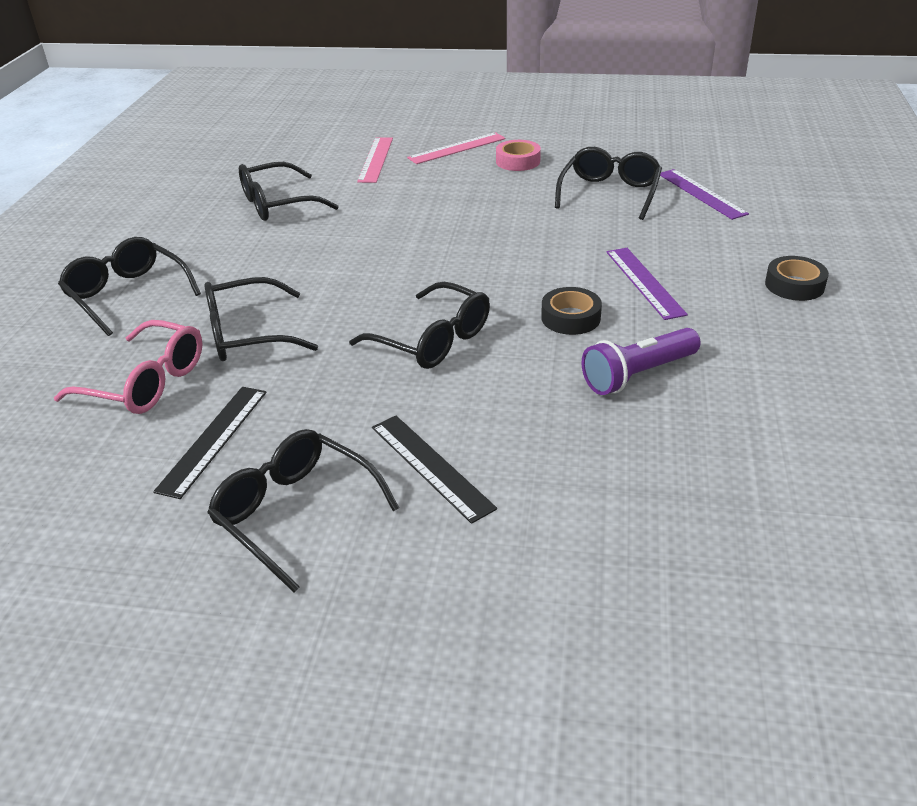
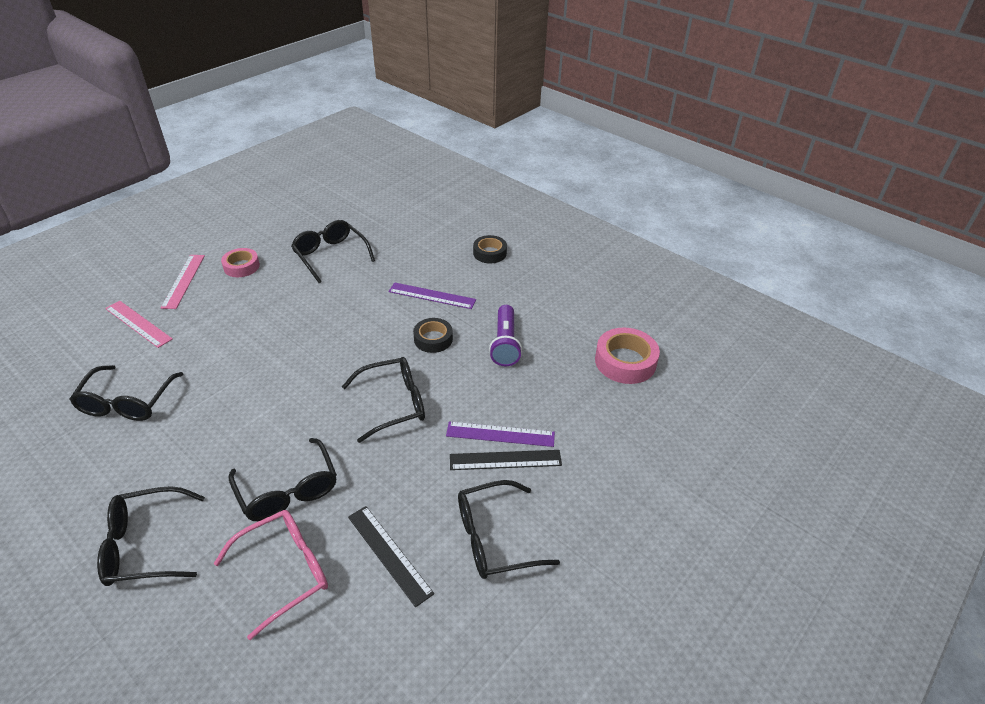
camera: 60 degrees left, 5 degrees up
(248, 334) = (288, 490): black glasses -> black glasses turned 45 degrees counterclockwise
(701, 193) = (375, 227): purple ruler -> purple ruler (500, 434)
(760, 505) = (625, 361): none -> pink tape

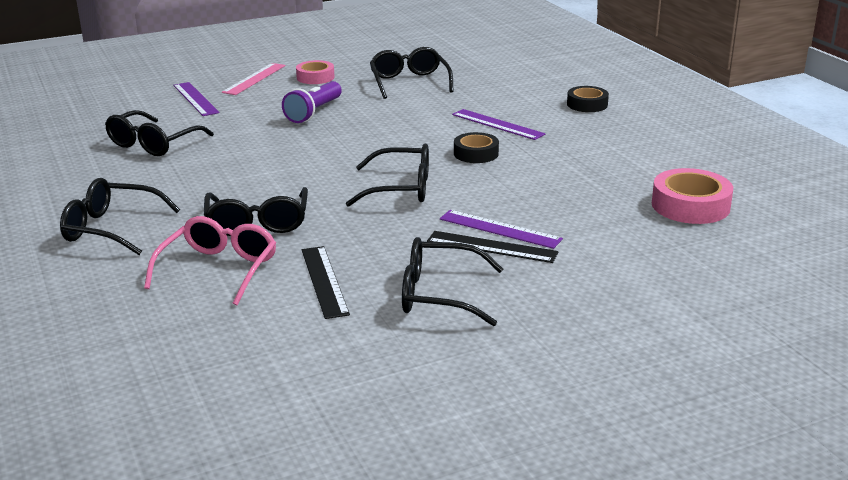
camera: 25 degrees right, 15 degrees down
(138, 324) = (195, 99): pink ruler -> purple ruler
(284, 572) = (218, 270): pink glasses -> pink glasses turned 60 degrees counterclockwise
(505, 344) = (554, 170): purple flashlight -> purple flashlight (314, 112)

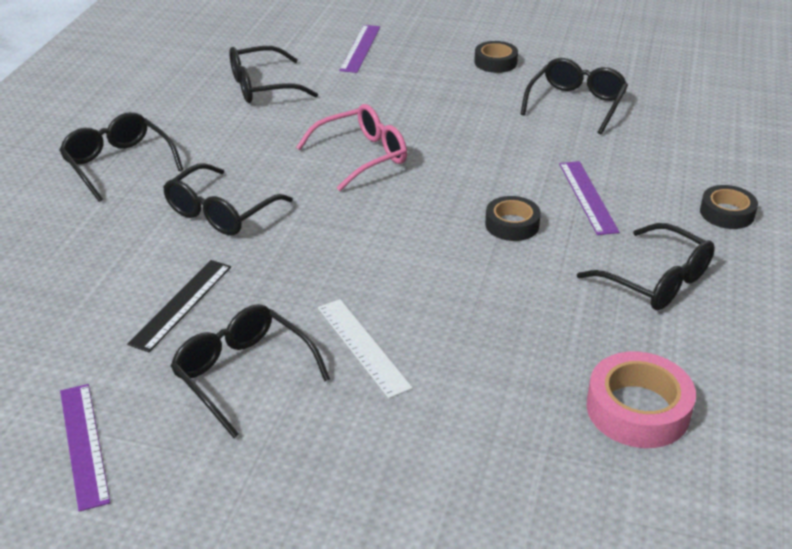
camera: 40 degrees right, 10 degrees up
(218, 270) = (128, 247): pink glasses -> pink glasses (361, 156)
(254, 79) = (440, 43): pink ruler -> none
(314, 112) = (435, 106): purple flashlight -> none
(315, 77) = (495, 62): pink tape -> black tape
(400, 188) = (383, 233): black glasses -> black glasses (655, 280)
(491, 247) = (362, 347): black ruler -> white ruler
(500, 229) = (401, 329): purple ruler -> purple ruler (84, 444)

